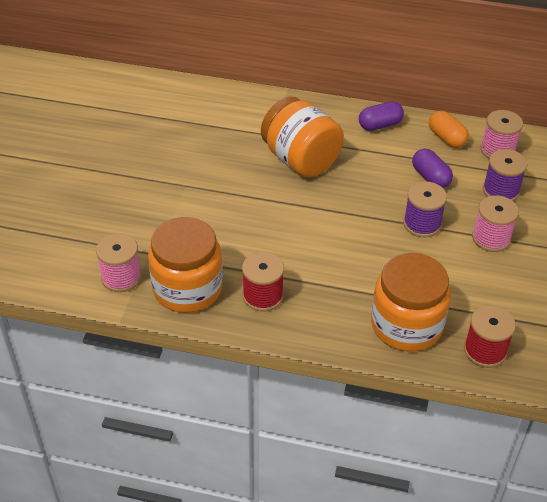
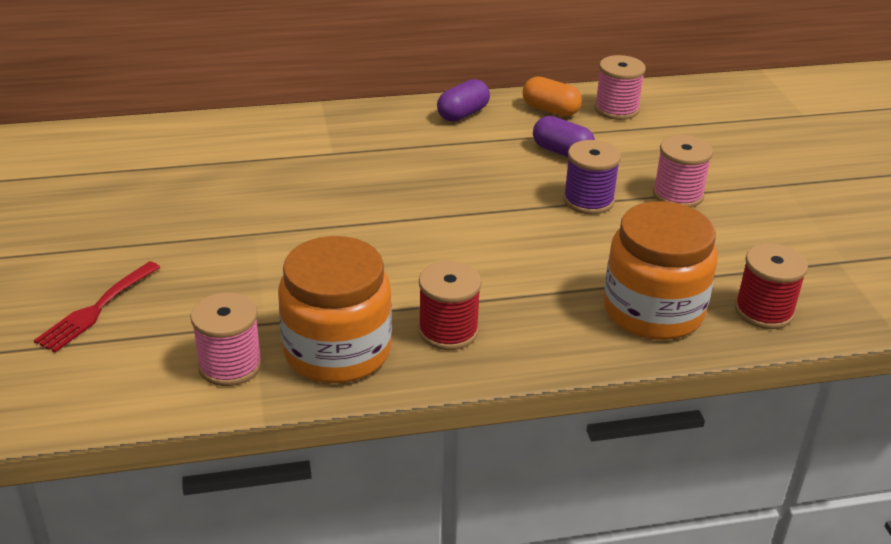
camera: 25 degrees left, 10 degrees down
(67, 214) = (96, 309): none -> red fork
(300, 160) = (390, 170): orange jar -> none
(500, 191) = (651, 146): purple spool -> none

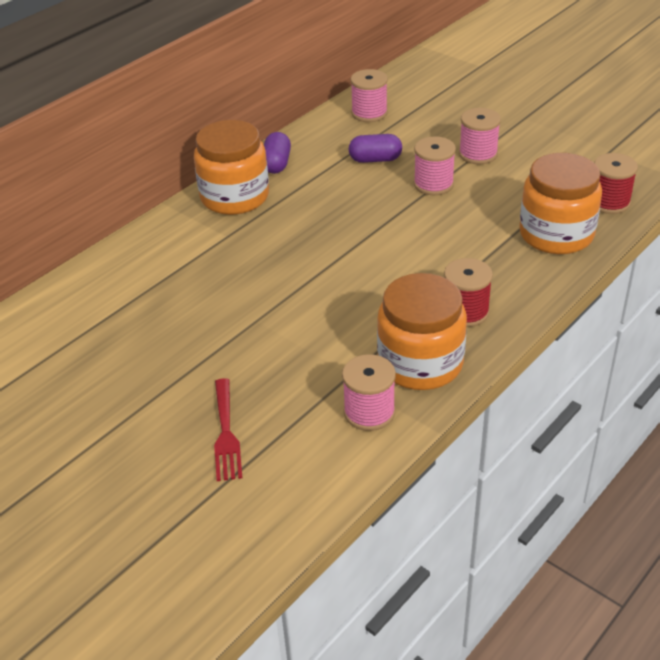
camera: 35 degrees left, 5 degrees up
(385, 124) = (234, 197): none -> orange jar
(550, 110) = (329, 133): orange capsule -> none
(588, 200) = (433, 184): purple spool -> pink spool

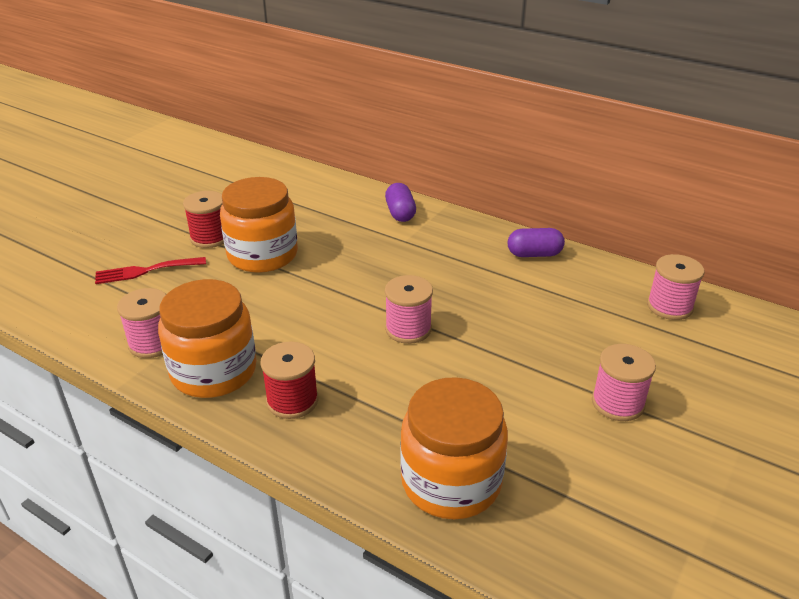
camera: 80 degrees right, 5 degrees down
(234, 197) = (468, 237): orange jar -> orange jar (262, 255)
(375, 159) = (569, 318): purple capsule -> purple capsule (400, 213)
(433, 184) = (533, 366): pink spool -> pink spool (408, 329)
(609, 202) = (544, 546): red spool -> red spool (210, 237)

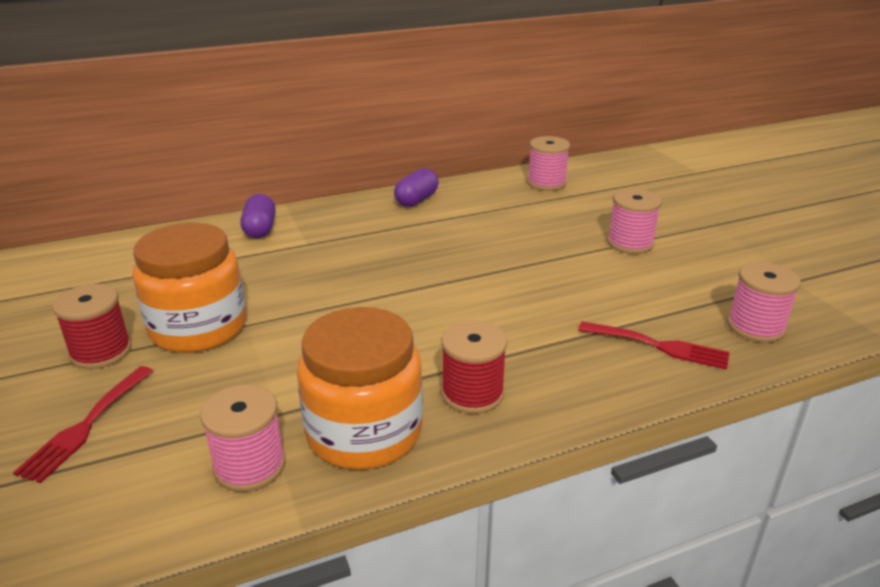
camera: 55 degrees left, 5 degrees down
(400, 213) = (260, 229): purple capsule -> purple capsule turned 60 degrees clockwise
(408, 329) = (441, 291): pink spool -> pink spool (755, 327)
(451, 482) = (659, 346): orange jar -> red fork

